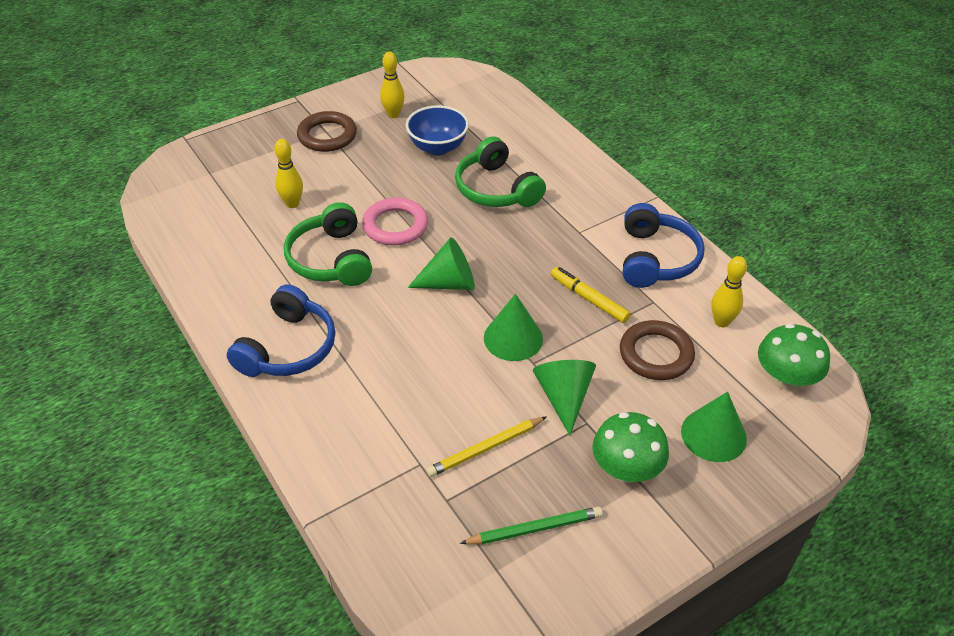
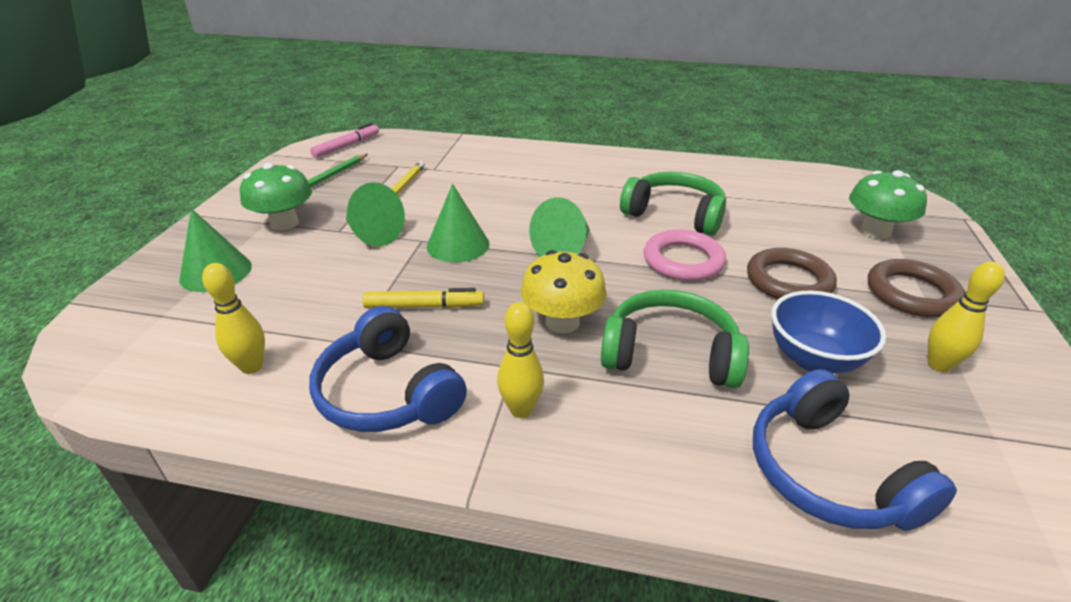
camera: 135 degrees right, 10 degrees down
(288, 348) = (598, 168): blue headphones -> blue headphones (827, 473)
(292, 204) = (783, 228): yellow bowling pin -> yellow bowling pin (521, 409)
(459, 600) = (347, 146): none -> pink marker
(523, 237) = (562, 322): none -> yellow mushroom
(656, 354) = (312, 299): brown ring -> brown ring (788, 281)
(785, 379) = (145, 350): green mushroom -> green mushroom (875, 231)

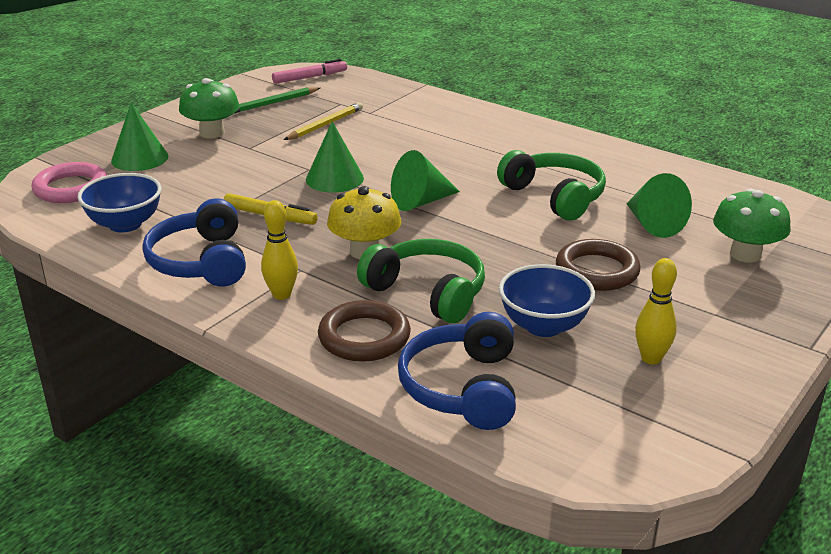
camera: 25 degrees right, 5 degrees down
(252, 366) = (125, 224): yellow bowling pin -> blue bowl
(372, 234) = (273, 156): green cone -> green cone (652, 224)
(683, 261) = (517, 234): pink ring -> pink ring (71, 188)
(911, 293) = (705, 308): brown ring -> brown ring (364, 337)

